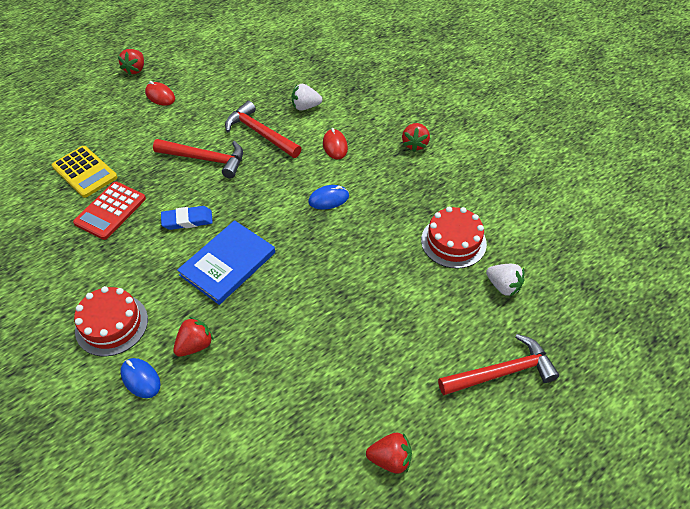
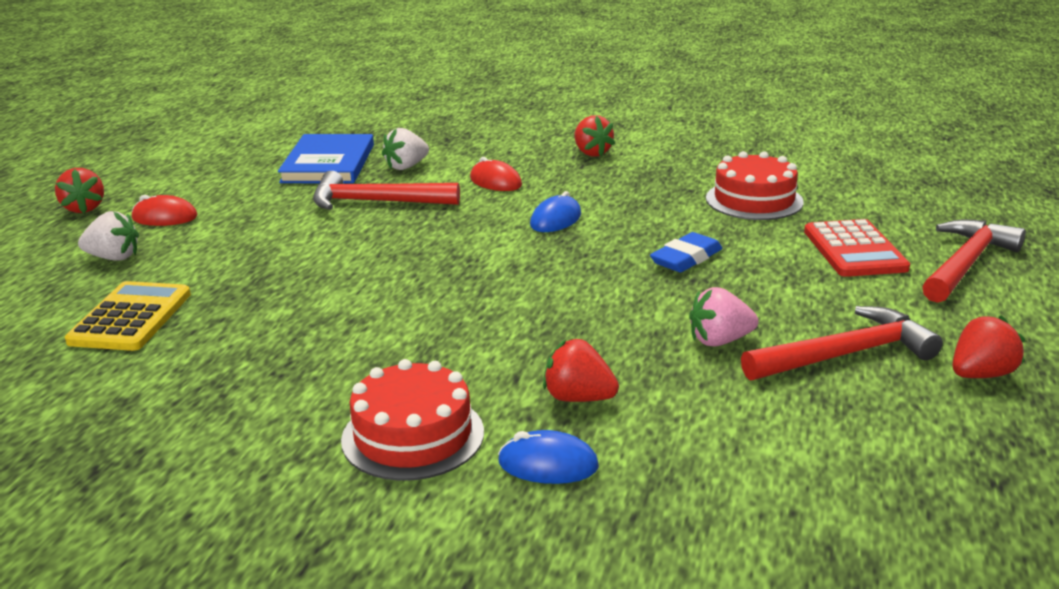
camera: 35 degrees left, 25 degrees down
(84, 172) = (131, 318): yellow calculator -> yellow calculator turned 90 degrees counterclockwise
(110, 211) = (237, 336): red calculator -> red calculator (854, 250)
(187, 220) = (383, 300): blue eraser -> blue eraser (686, 258)
(195, 345) = (578, 398): red strawberry -> red strawberry turned 75 degrees counterclockwise
(205, 159) = (327, 244): red hammer -> red hammer (845, 354)
(227, 264) = (506, 313): blue book -> blue book (328, 163)
(297, 348) = (719, 341): none -> pink strawberry
(503, 286) = (858, 210): white strawberry -> white strawberry (114, 258)

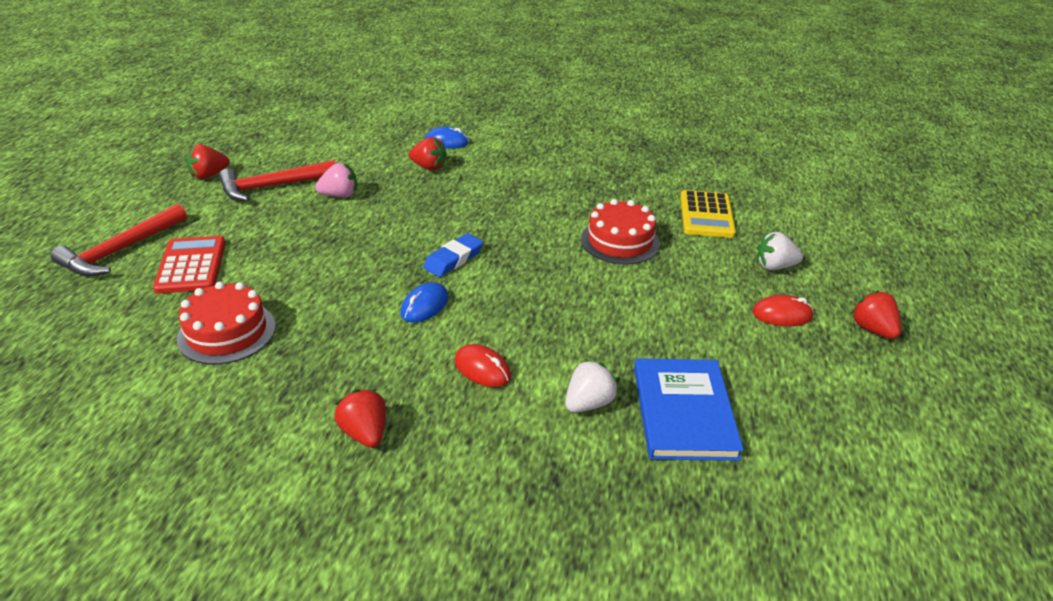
camera: 175 degrees right, 10 degrees up
(375, 202) = (597, 335): red hammer -> none
(413, 435) = (509, 153): red cake -> red cake (620, 241)
(686, 258) = (329, 259): blue eraser -> blue eraser (453, 259)

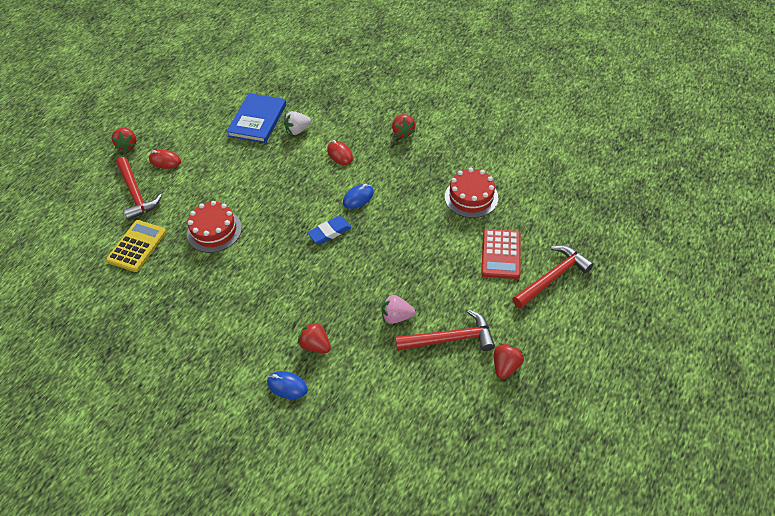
camera: 160 degrees left, 15 degrees up
(209, 175) = (506, 366): red strawberry -> red strawberry turned 45 degrees counterclockwise
(774, 266) = (136, 194): white strawberry -> red hammer

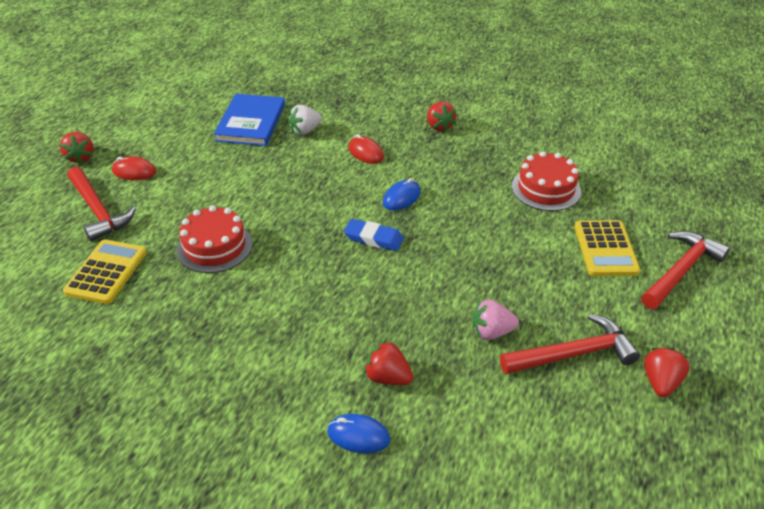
camera: 10 degrees left, 10 degrees down
(330, 232) = (373, 238): blue eraser -> blue eraser turned 60 degrees clockwise
(501, 254) = (605, 249): red calculator -> yellow calculator

